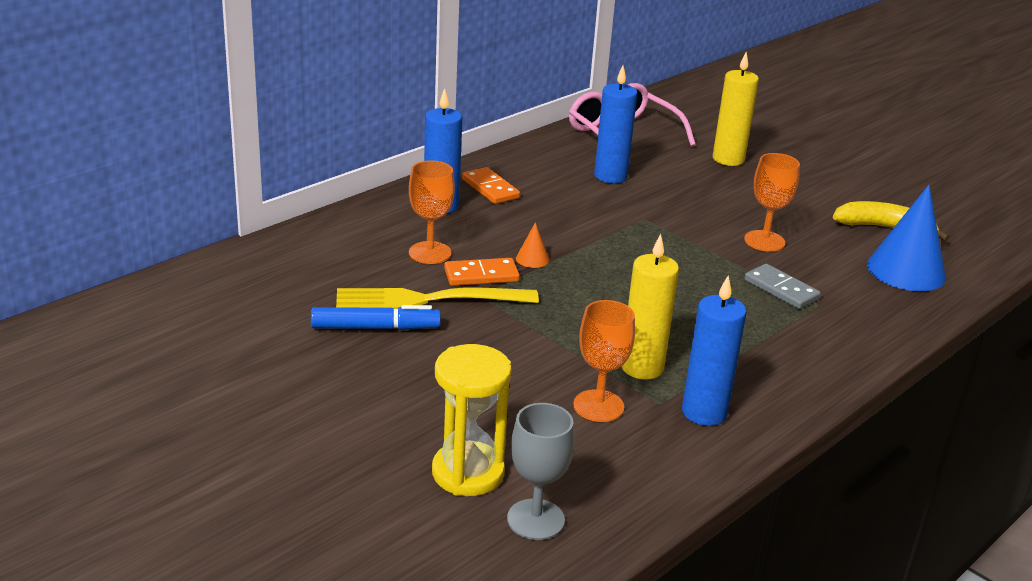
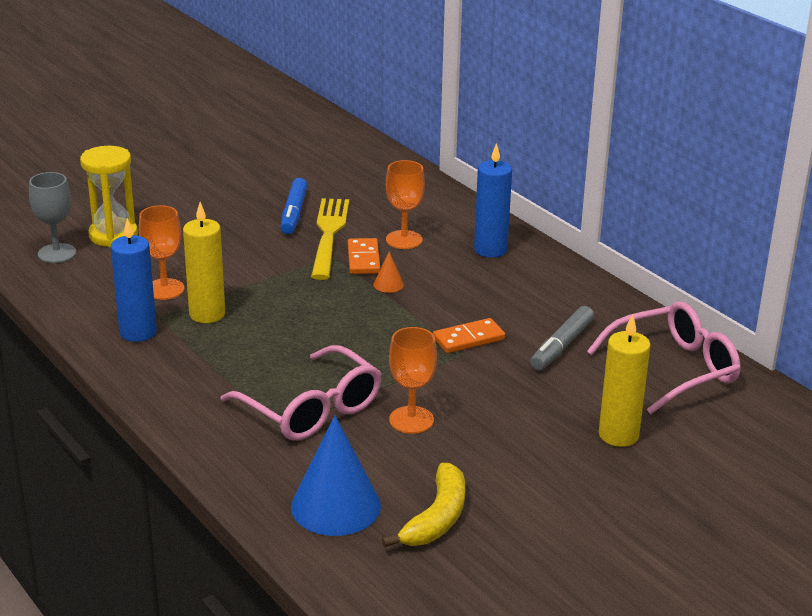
camera: 100 degrees right, 0 degrees up
(490, 188) = (527, 276): orange domino -> orange domino (468, 339)
(610, 176) = (561, 346): blue candle -> grey marker
(781, 289) = (312, 409): grey domino -> pink glasses

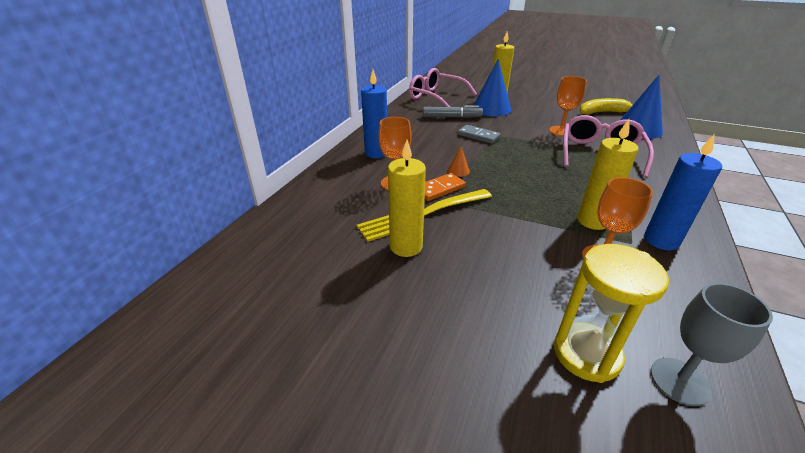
camera: 120 degrees left, 5 degrees up
(294, 213) = (406, 246): blue marker -> yellow candle
(468, 339) = (478, 136): orange domino -> grey domino
(566, 400) = (491, 109): none -> blue cone

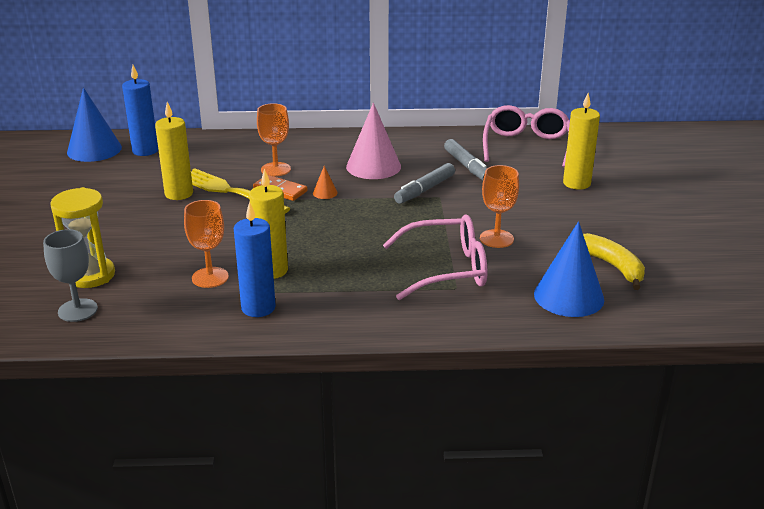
camera: 65 degrees right, 5 degrees down
(376, 153) = (329, 148): blue candle -> blue candle (145, 151)
(426, 144) = (373, 166): none -> pink cone
(478, 136) = (425, 190): grey domino -> grey marker
(491, 109) = (526, 185): blue cone -> blue cone (94, 150)

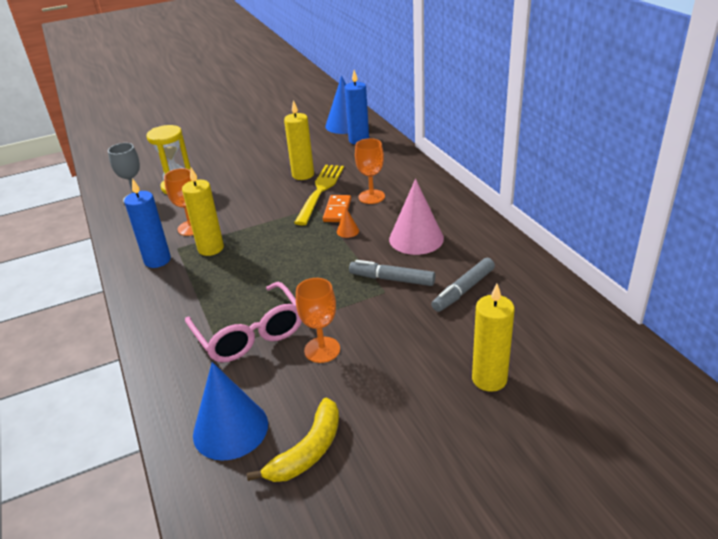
camera: 70 degrees right, 5 degrees up
(527, 145) = (553, 317): pink glasses -> none

